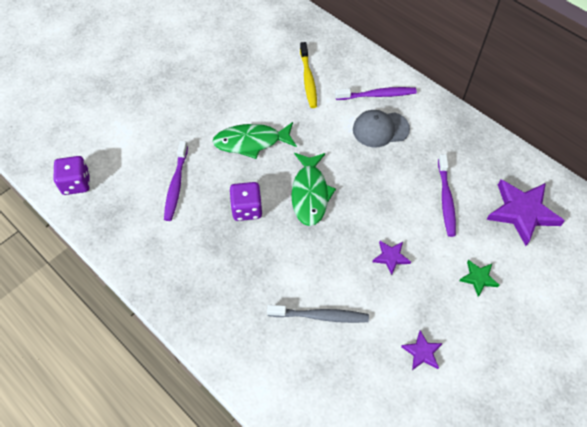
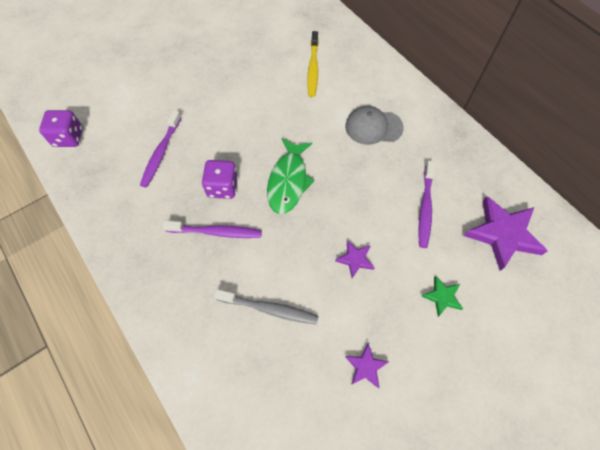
camera: 10 degrees right, 5 degrees up
(251, 142) = (243, 122): green fish -> none
(377, 95) = (378, 93): purple toothbrush -> purple toothbrush (216, 232)

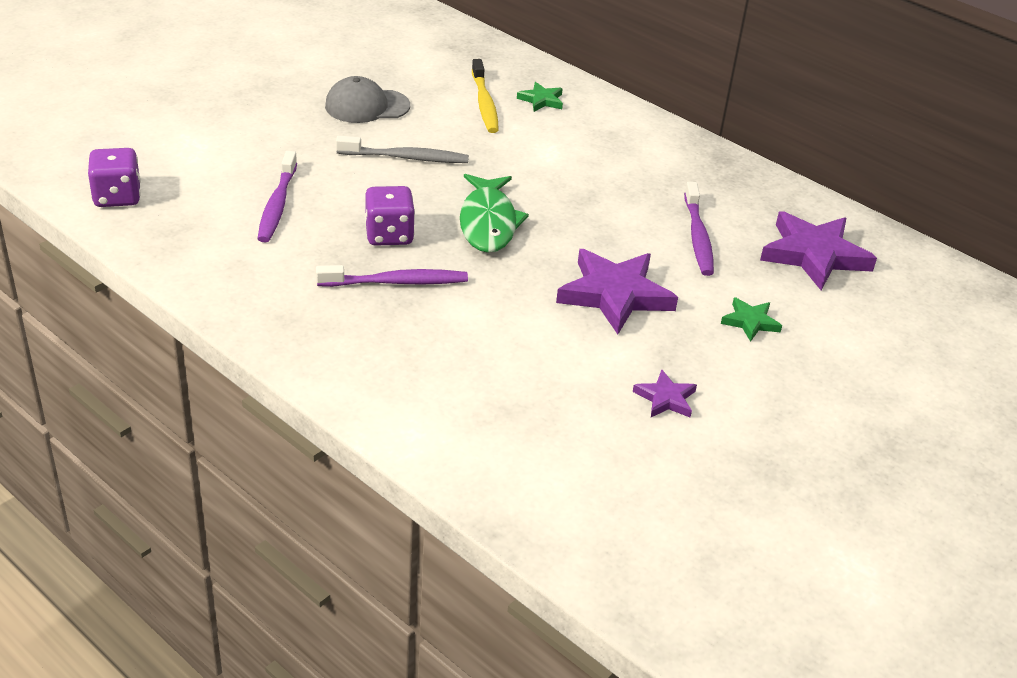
camera: 15 degrees left, 25 degrees down
(269, 309) = (505, 354): grey toothbrush -> grey toothbrush (406, 157)
(351, 67) = (541, 100): none -> green star
(355, 259) = (614, 295): purple star -> purple star, size x2.02
(373, 127) = (596, 160): grey cap -> grey cap (367, 106)

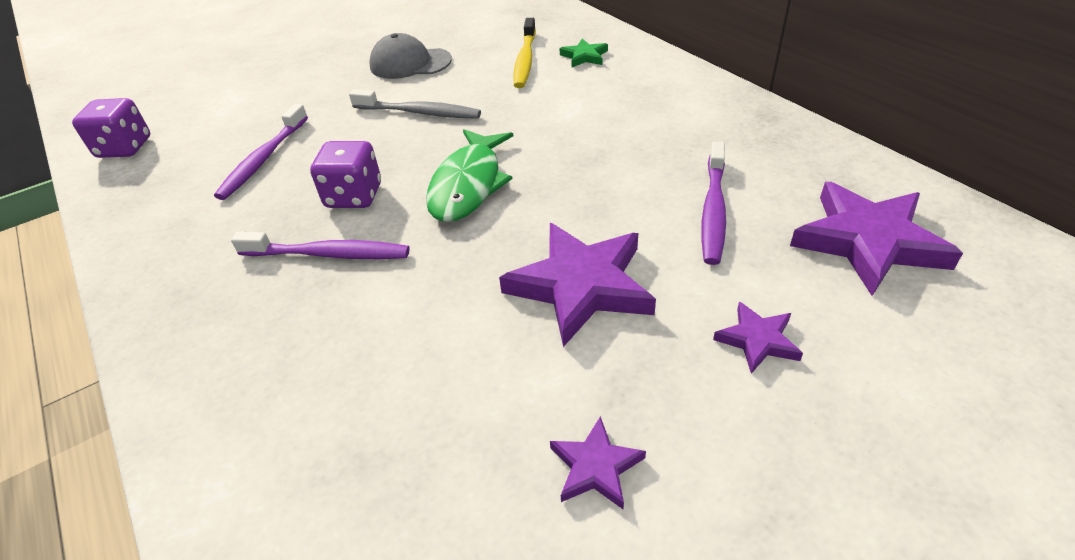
camera: 20 degrees right, 5 degrees up
(750, 322) = (757, 340): green star -> purple star

